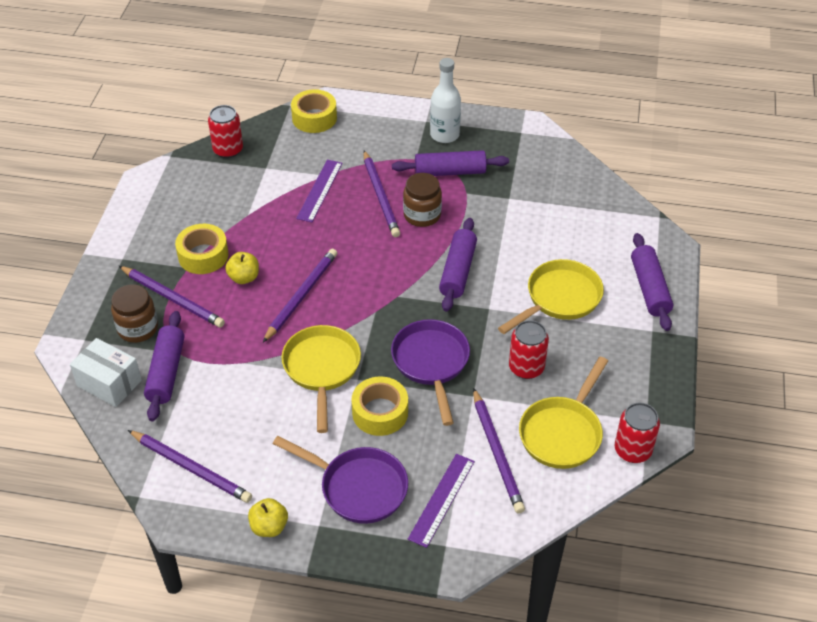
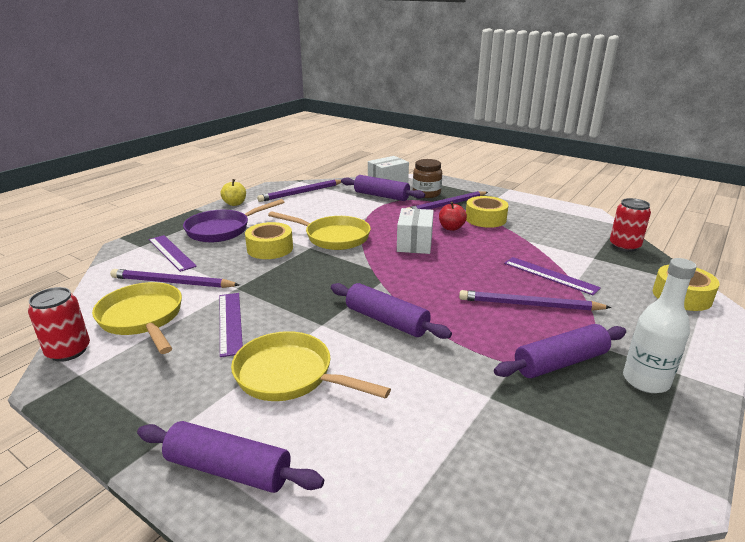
camera: 115 degrees right, 20 degrees down
(244, 277) = (451, 228): yellow apple -> red apple
(301, 296) = (414, 243): purple pencil -> white box
(422, 215) = (486, 322): brown jar -> none
(431, 363) = (290, 278): purple pan -> none
(450, 172) = (560, 362): purple rolling pin -> purple rolling pin turned 45 degrees clockwise
(526, 367) = (230, 322): red can -> purple ruler
(559, 299) = (290, 376): yellow pan -> yellow pan turned 135 degrees clockwise

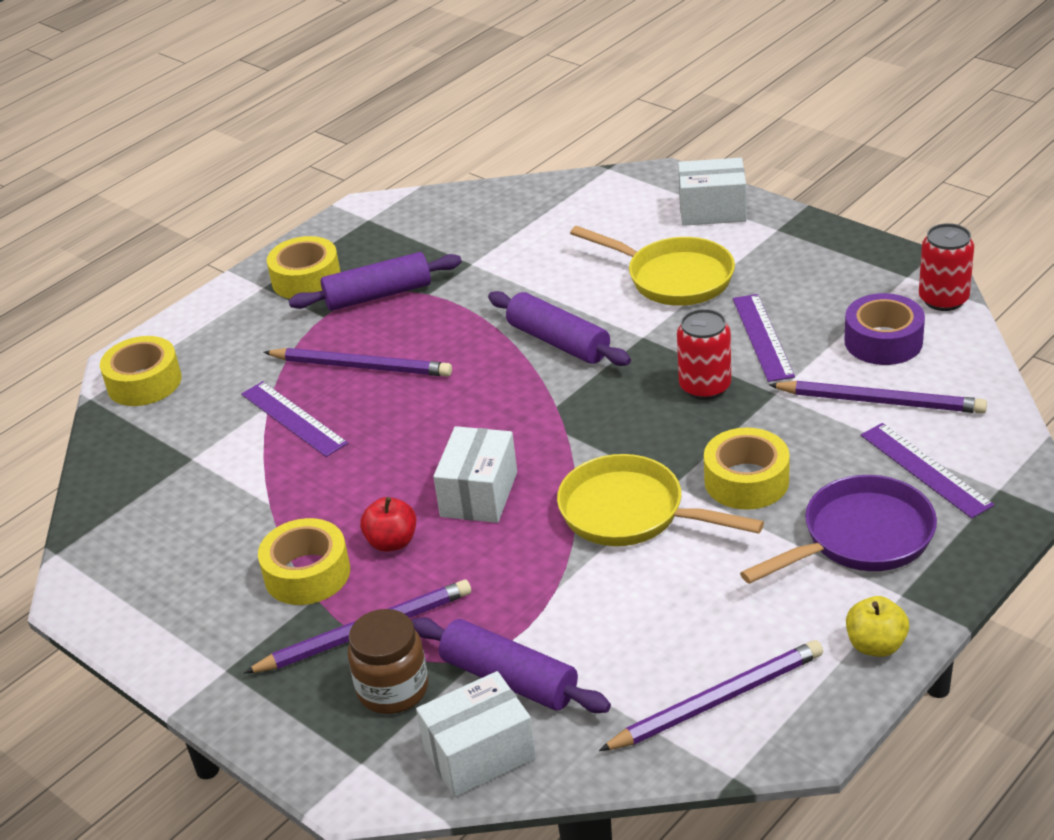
camera: 170 degrees left, 10 degrees up
(143, 318) = (883, 341): yellow pan -> purple tape
(229, 469) = (712, 210): purple rolling pin -> white box
(624, 246) = (113, 486): red can -> red can (705, 387)
(645, 381) = (306, 279): white bottle -> yellow tape

